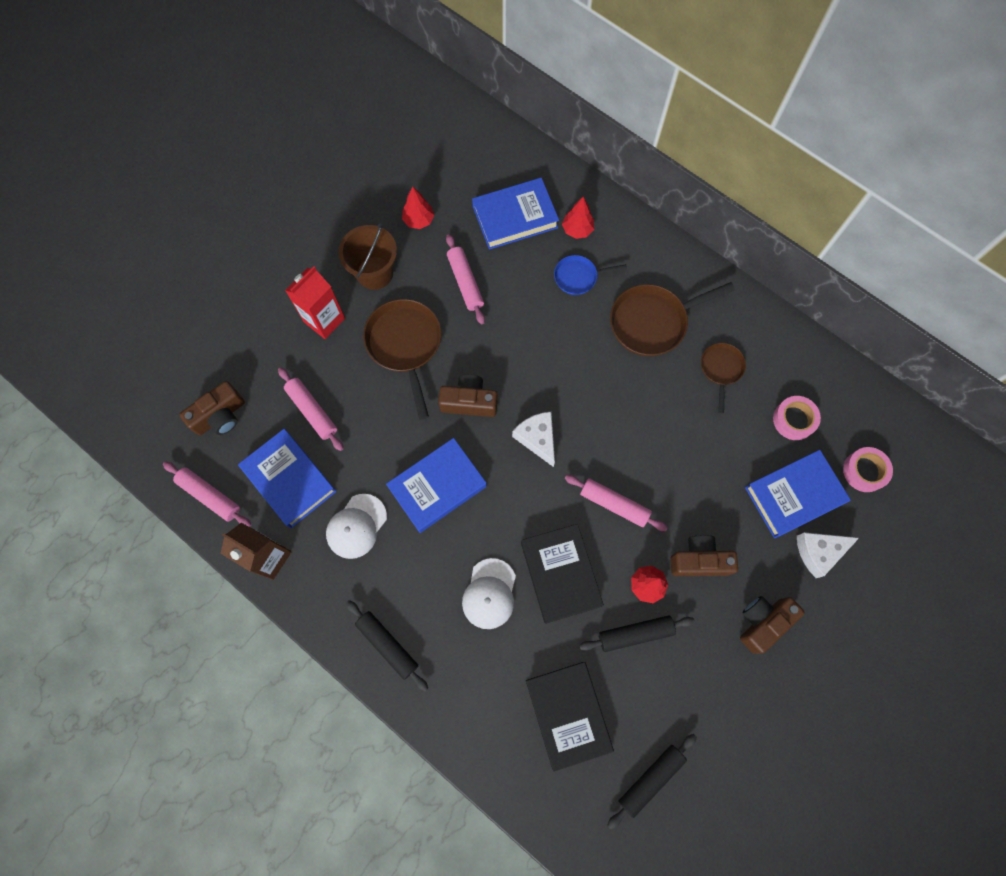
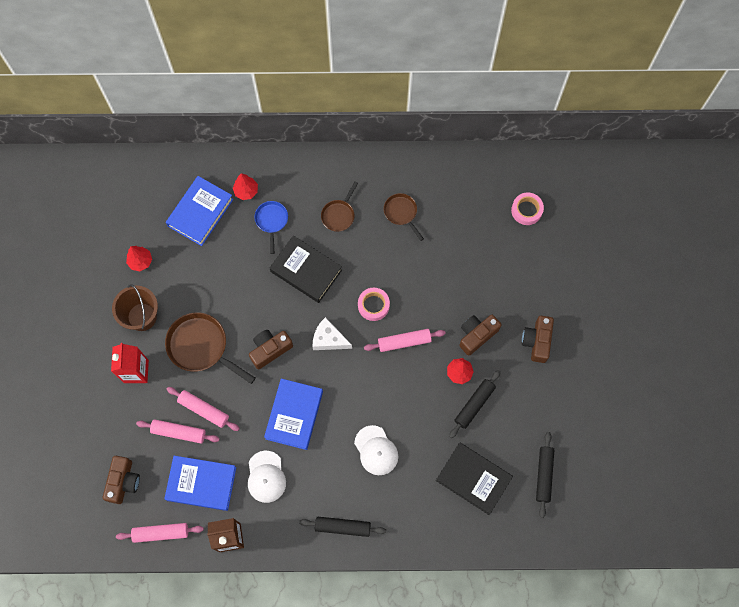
camera: 40 degrees left, 0 degrees up
(465, 282) = (204, 278): pink rolling pin -> pink rolling pin (204, 410)
(560, 574) = (406, 406): black book -> black book (306, 271)
(578, 277) = (271, 221): blue pan -> blue pan turned 135 degrees clockwise
(652, 322) = (339, 215): brown pan -> brown pan, size x0.57
(794, 420) = (465, 211): pink tape -> pink tape (373, 305)
(794, 495) = (499, 255): blue book -> none
(818, 552) = (537, 277): white cheese -> none

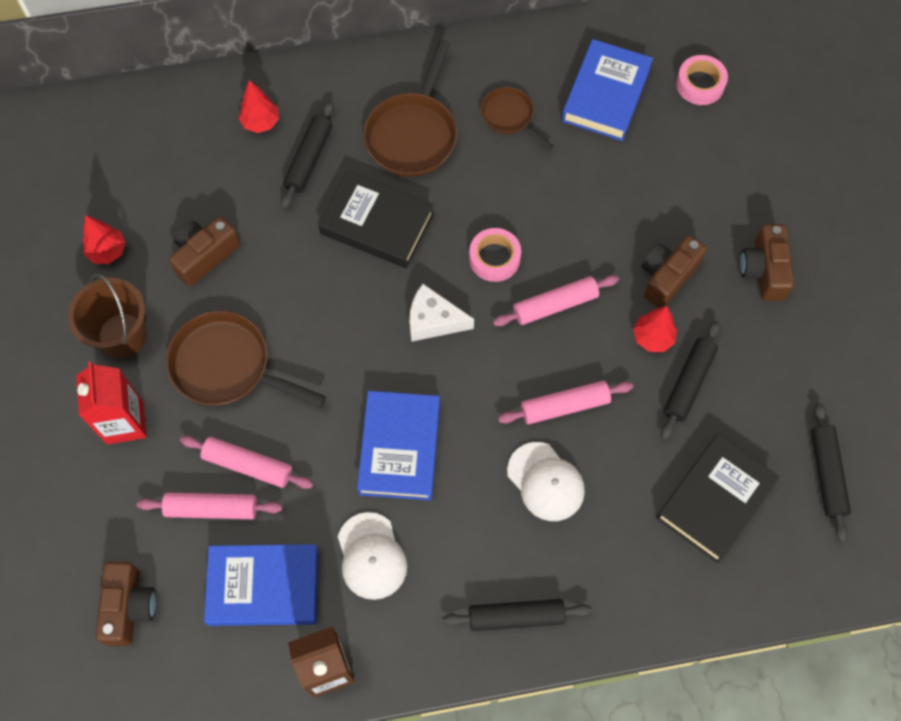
camera: 10 degrees left, 5 degrees down
(161, 533) = (207, 682): pink rolling pin -> pink rolling pin (564, 406)
(200, 212) = (193, 164): blue book -> blue book (605, 95)
(270, 350) = (341, 352): brown camera -> brown camera (205, 256)
(271, 221) = (309, 159): blue pan -> black rolling pin
(339, 215) = (413, 134): brown pan -> brown pan, size x1.75
(473, 479) = (714, 500): black book -> black book turned 75 degrees counterclockwise

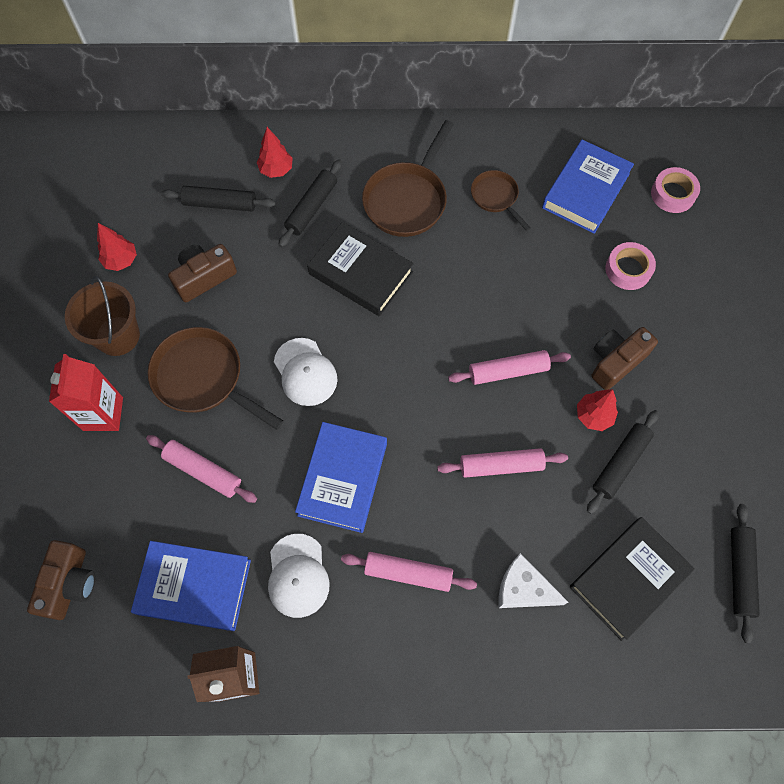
camera: 10 degrees right, 0 degrees up
(212, 508) = (162, 505): pink rolling pin -> pink rolling pin (408, 573)
(433, 320) = (395, 367): white cheese -> white cheese (523, 589)
(494, 258) = (460, 320): pink tape -> pink tape (628, 269)
(516, 617) = (421, 658): black rolling pin -> black rolling pin (220, 204)
(546, 481) = (471, 533): white cap -> white cap (305, 372)
(763, 270) = (707, 370): brown camera -> none

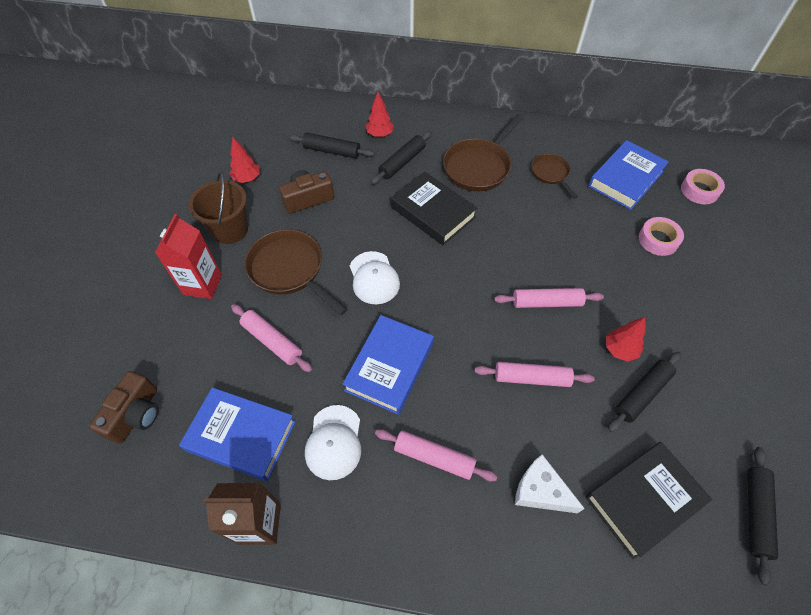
camera: 10 degrees right, 10 degrees down
(616, 362) = (643, 309): brown camera -> none

